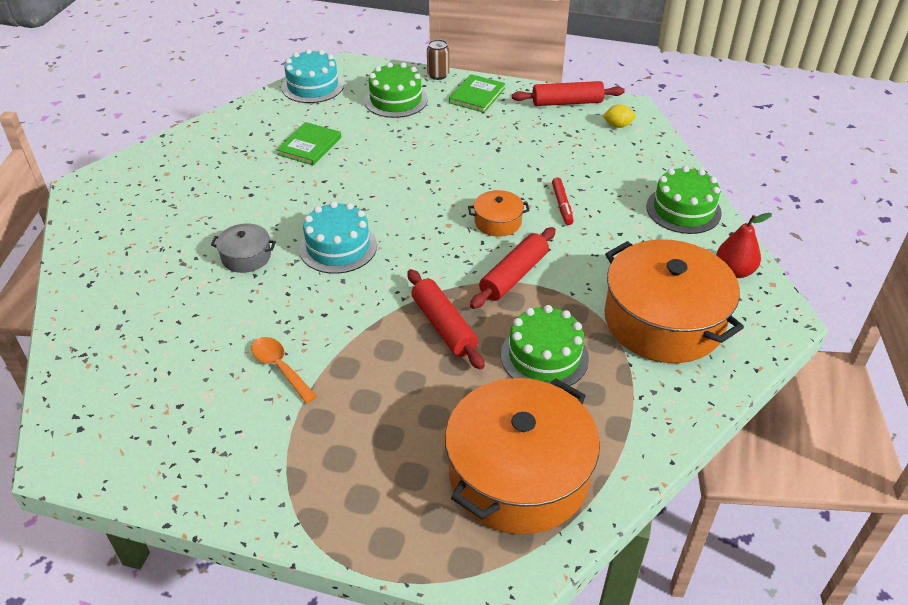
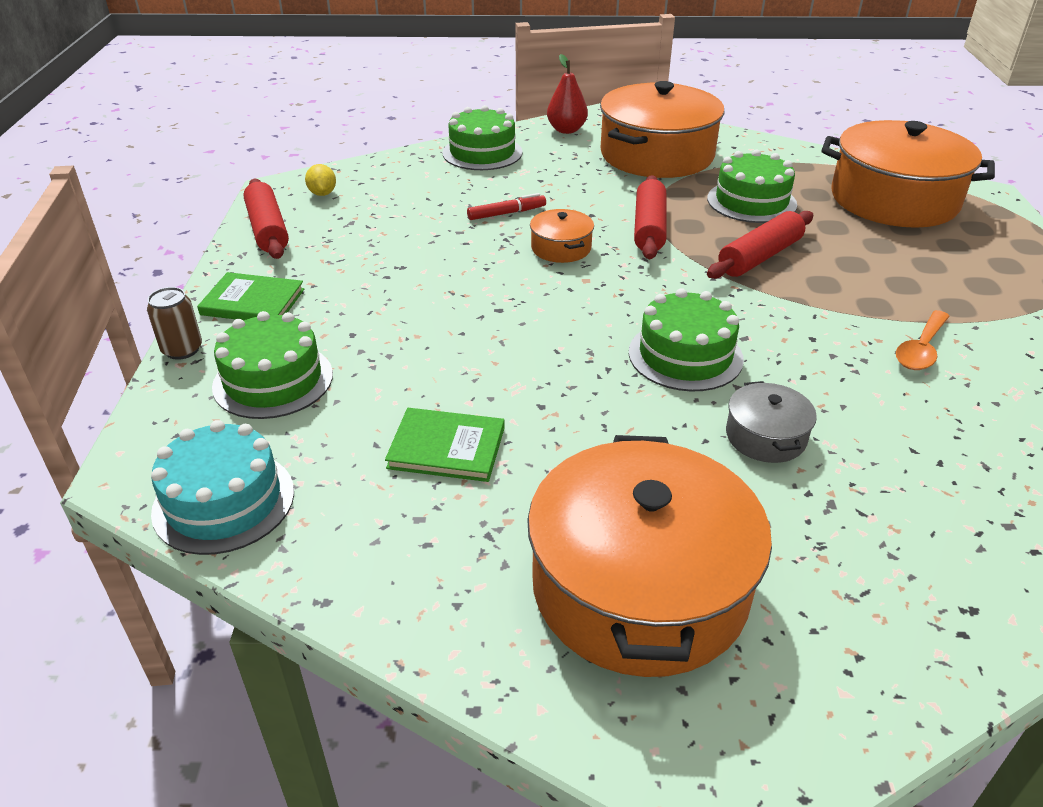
camera: 105 degrees left, 5 degrees down
(183, 185) = (639, 587): none -> orange pot
(338, 247) = (685, 355): turquoise cake -> green cake
(514, 276) = (649, 228): red rolling pin -> red rolling pin turned 75 degrees clockwise

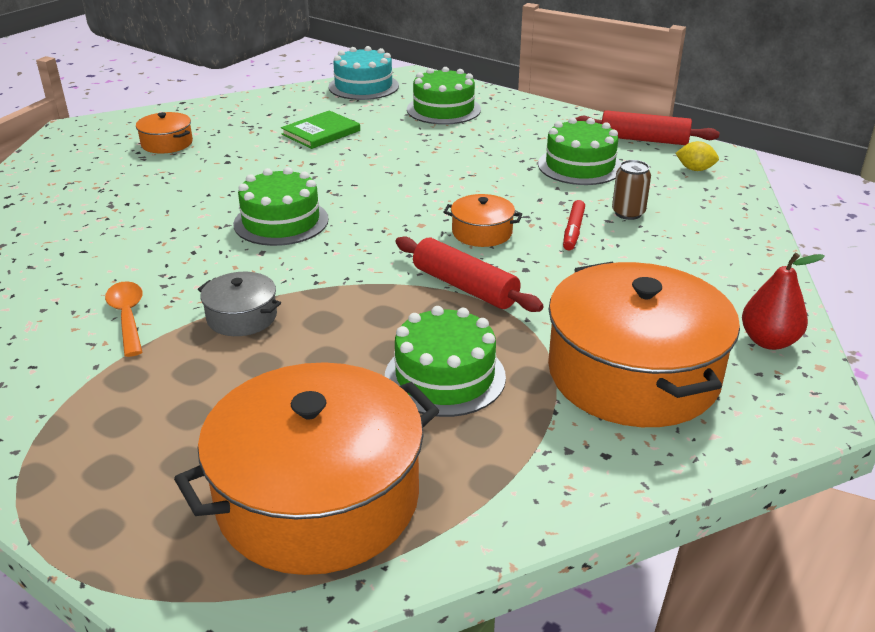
camera: 125 degrees right, 5 degrees down
(182, 350) = (506, 96): brown can -> brown can (628, 213)
(253, 302) = (539, 119): green book -> none
(482, 153) = (733, 263): green cake -> green cake (580, 166)
(639, 587) = (167, 143): orange pot -> orange pot, size x0.45
(760, 257) = (342, 318): red rolling pin -> none
(765, 436) = (178, 212): grey pot -> grey pot (242, 317)

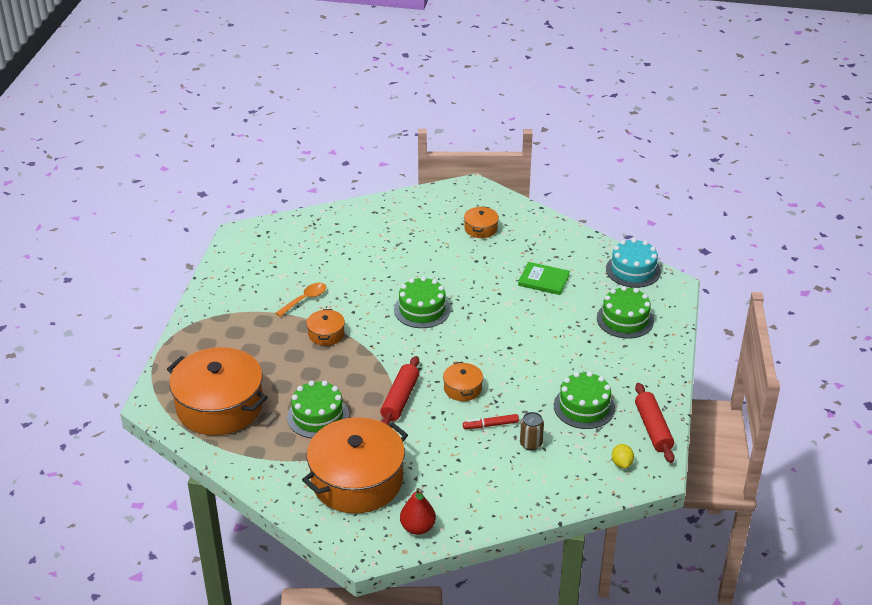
camera: 65 degrees right, 5 degrees up
(242, 317) = (326, 334): grey pot -> orange pot

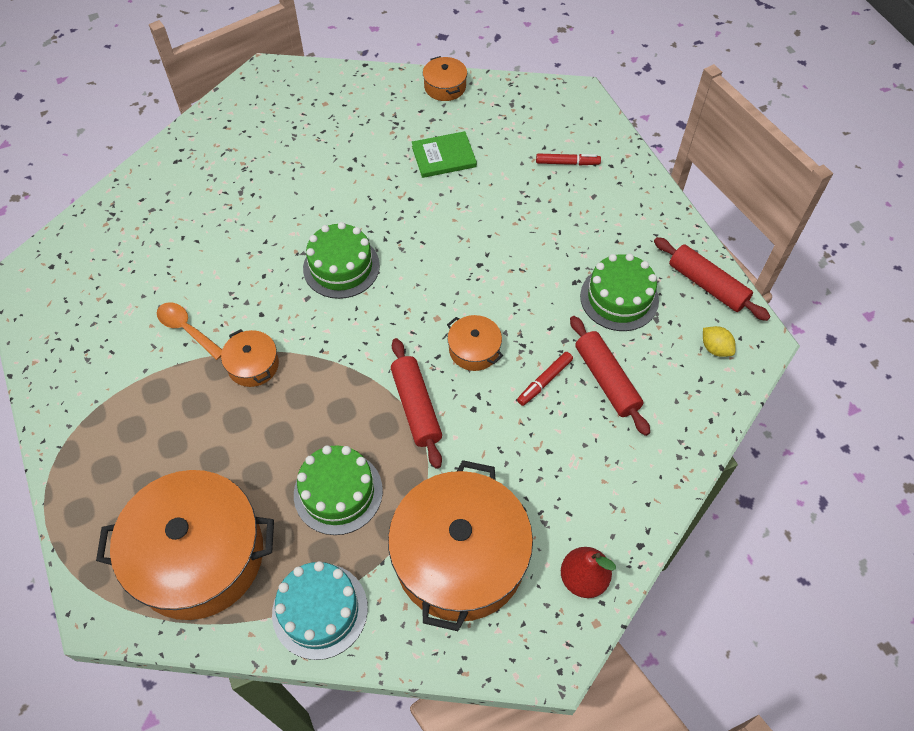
camera: 35 degrees left, 20 degrees up
(305, 299) = (186, 329): orange spoon -> orange spoon turned 60 degrees counterclockwise
(481, 228) = (321, 123): orange pot -> orange pot (445, 87)
(531, 444) = (606, 380): brown can -> red rolling pin
(625, 319) = (567, 163): green cake -> red marker
(633, 270) = (524, 97): turquoise cake -> turquoise cake (320, 610)

